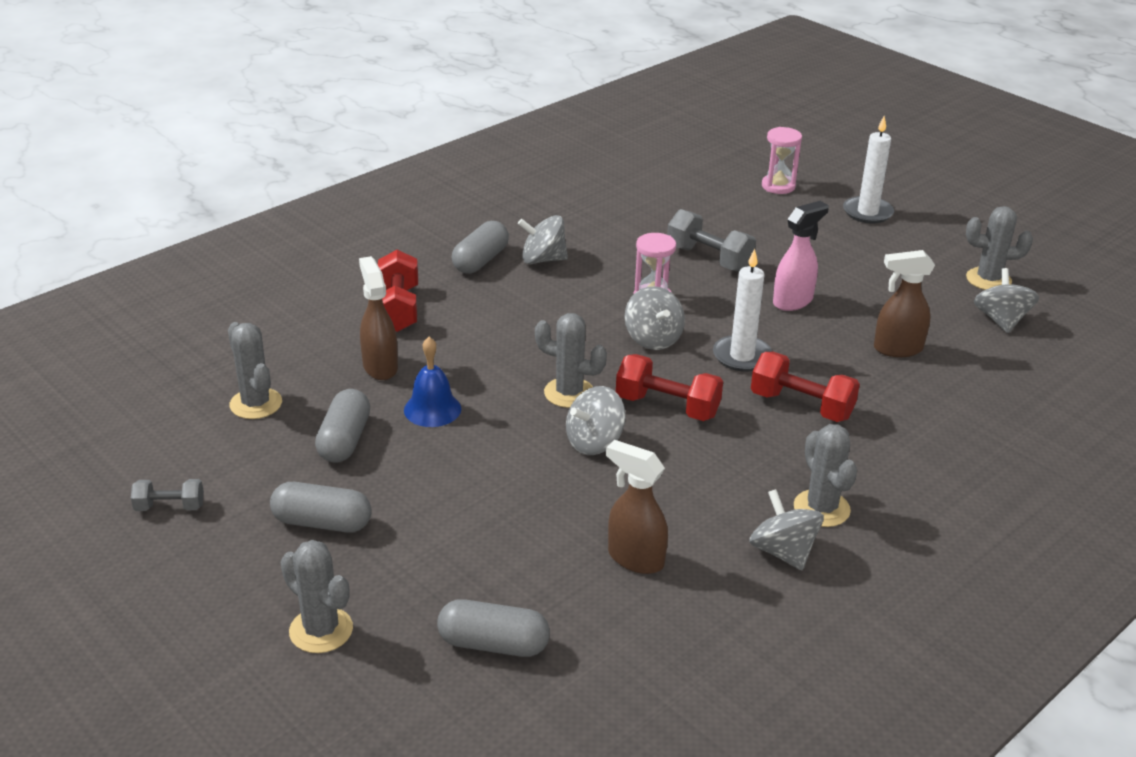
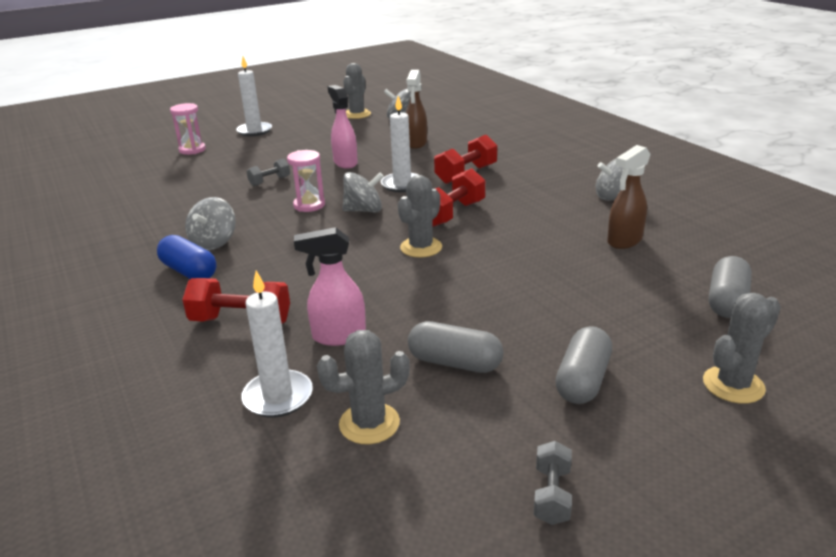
camera: 75 degrees left, 5 degrees down
(289, 352) = (278, 397): none -> white candle
(380, 367) = (338, 336): brown spray bottle -> pink spray bottle
(432, 409) = (420, 311): blue bell -> none
(480, 260) = (189, 271): grey capsule -> blue capsule
(594, 442) = (488, 243): grey spinning top -> none
(709, 258) = (269, 181): grey dumbbell -> grey dumbbell, size x0.59
(821, 508) = (572, 181): grey cactus -> none

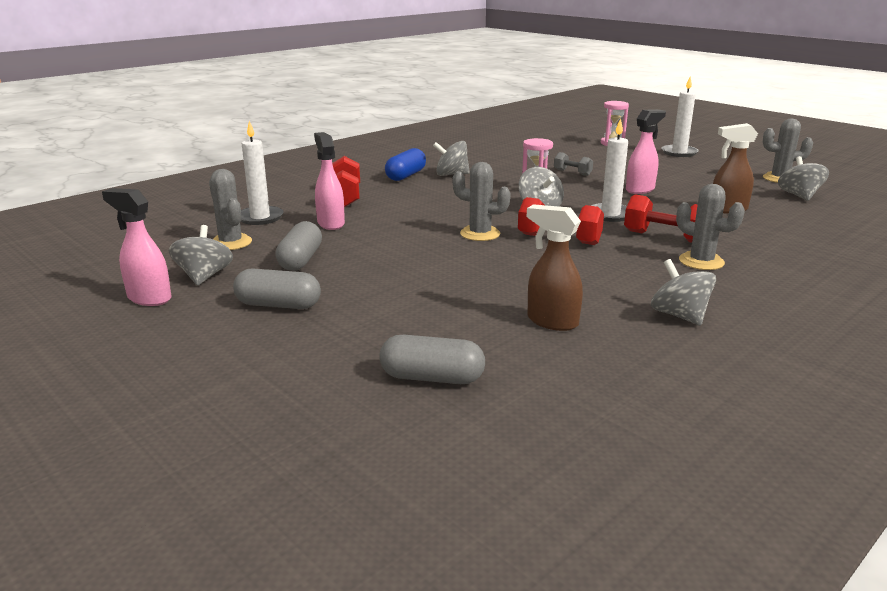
camera: 75 degrees right, 5 degrees down
(487, 444) = (204, 276): none -> grey spinning top
(551, 495) = (148, 298): grey dumbbell -> pink spray bottle
(733, 385) = (271, 371): grey cactus -> grey cactus (701, 261)

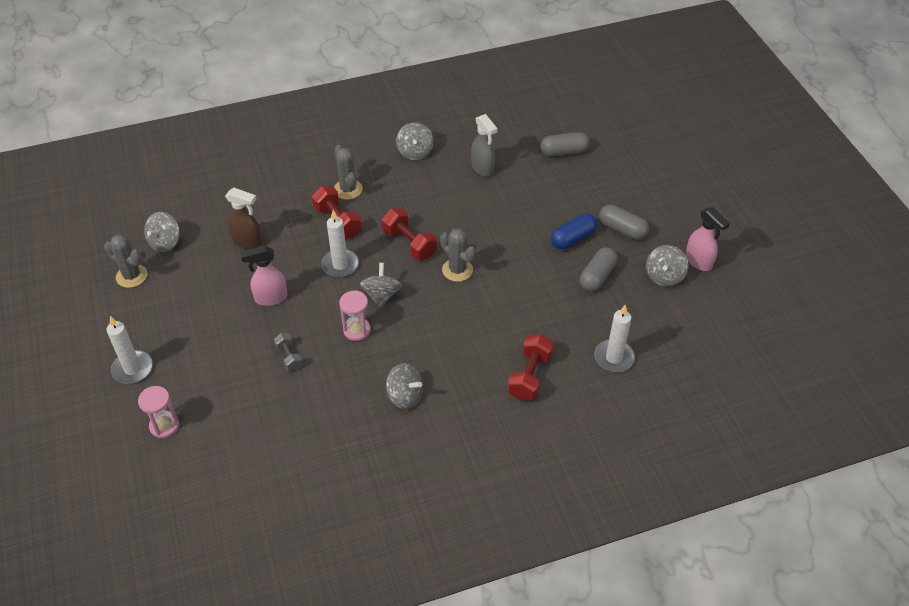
camera: 155 degrees left, 25 degrees up
(231, 243) = (642, 319): grey cactus -> none
(330, 223) = (559, 326): pink spray bottle -> none
(405, 175) = (450, 410): blue capsule -> blue capsule (573, 239)
(432, 378) = (564, 152): grey capsule -> grey capsule turned 45 degrees counterclockwise
(551, 321) = (483, 168): brown spray bottle -> grey spray bottle

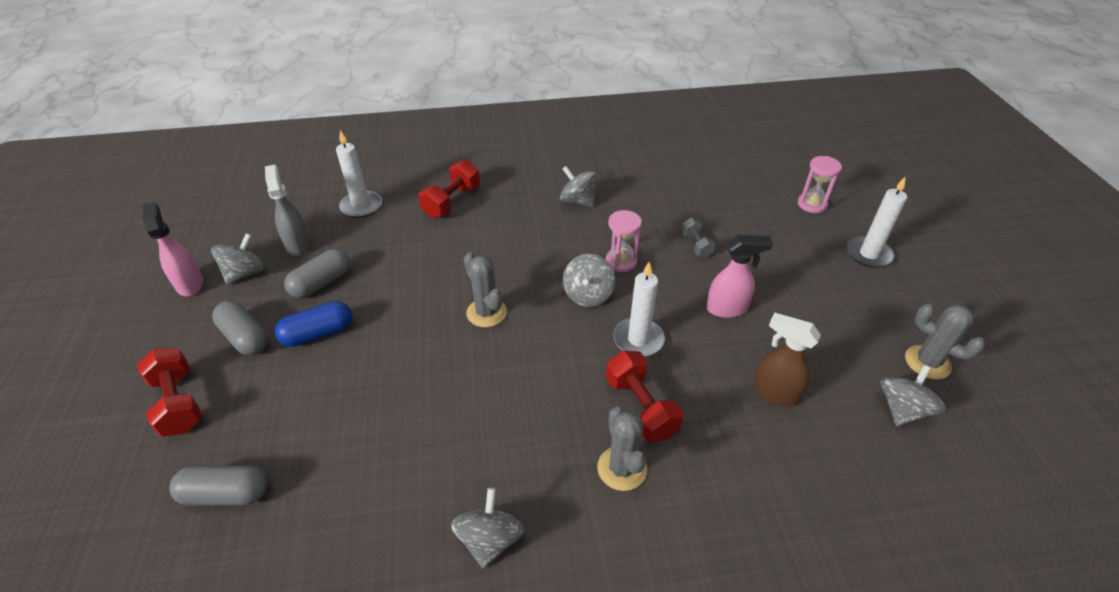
camera: 170 degrees left, 5 degrees down
(409, 243) = (540, 357): red dumbbell -> red dumbbell (179, 403)
(483, 168) = (383, 478): grey spray bottle -> grey spray bottle (298, 244)

